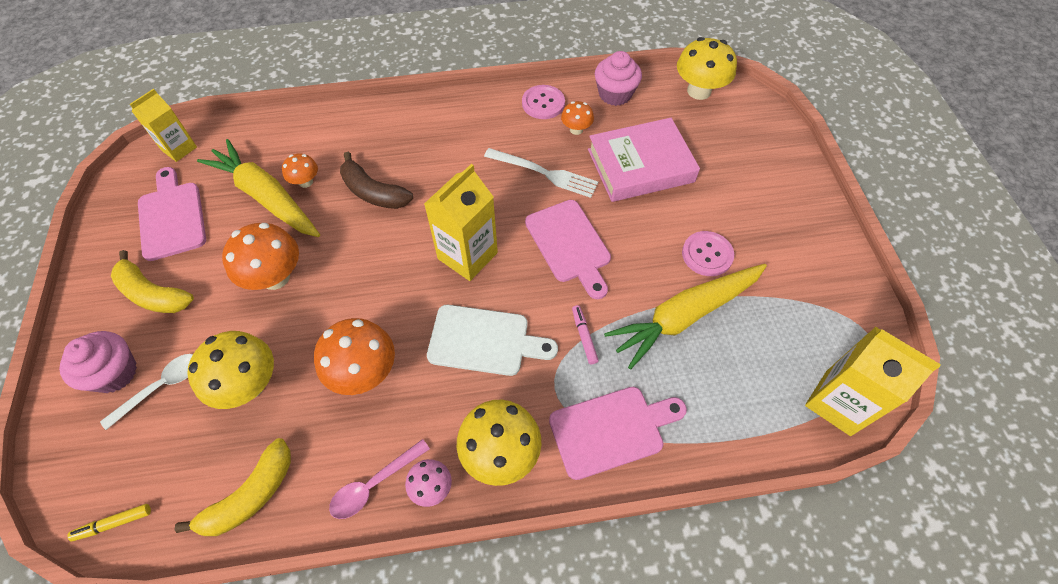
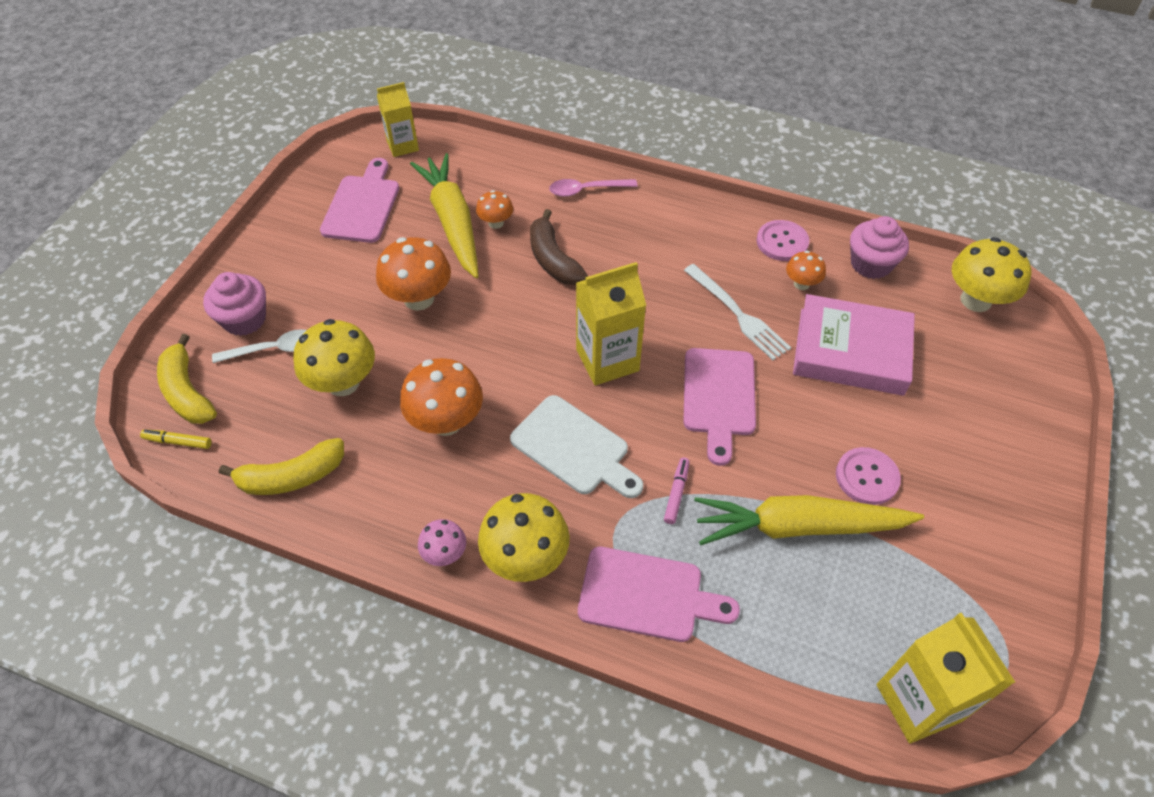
camera: 30 degrees right, 5 degrees down
(153, 294) = (310, 266): yellow banana -> yellow banana (187, 392)
(374, 484) = (397, 523): pink spoon -> pink spoon (586, 190)

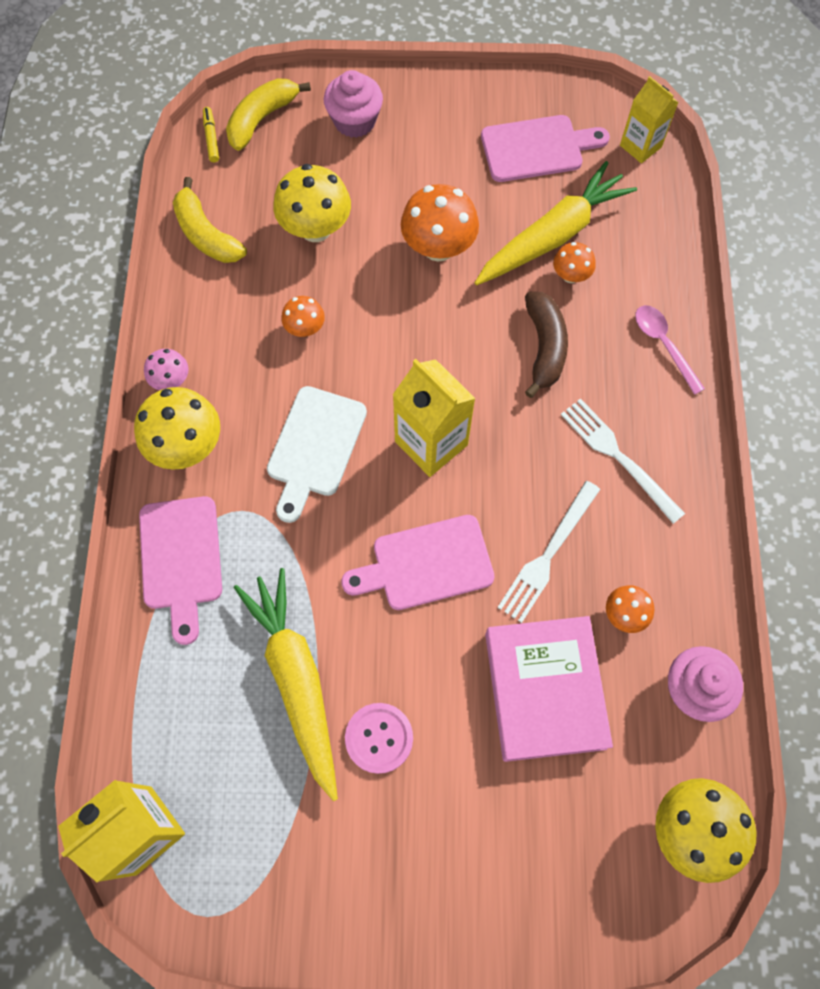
camera: 70 degrees right, 15 degrees up
(273, 349) = (330, 159): white spoon -> none
(446, 421) = (305, 328): orange mushroom -> orange mushroom, size x0.54
(553, 259) = (544, 347): brown banana -> brown banana turned 135 degrees clockwise
(669, 246) = (618, 456): none -> white fork
(676, 493) = (296, 554): pink marker -> none
(782, 242) = (682, 577): pink button -> none

